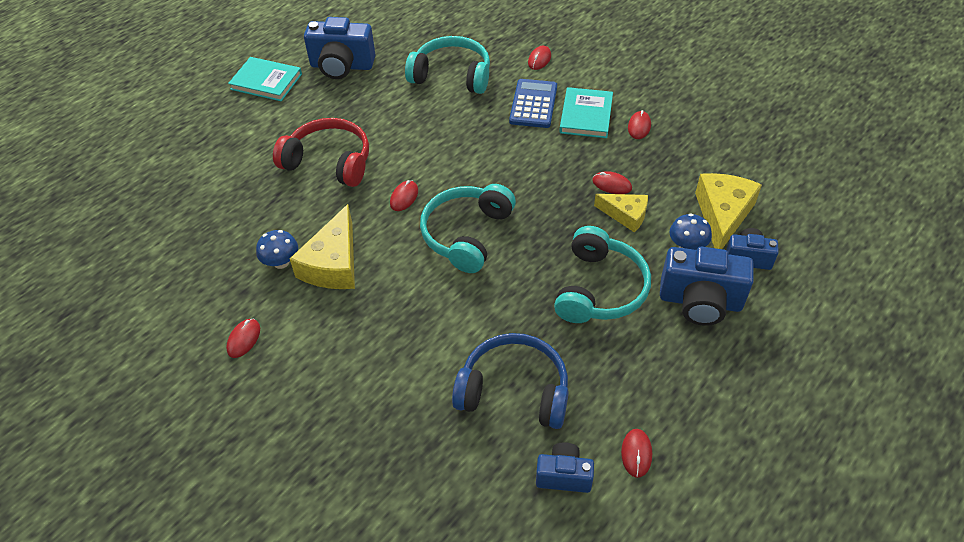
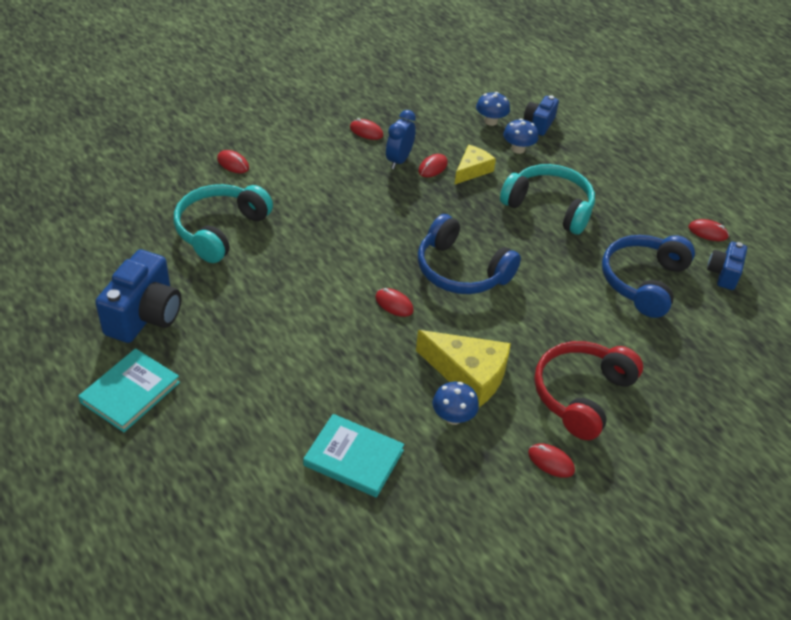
camera: 80 degrees left, 5 degrees down
(329, 162) = (313, 354): red headphones -> red headphones (582, 395)
(467, 234) = (461, 270): turquoise headphones -> blue headphones
(533, 104) = (300, 185): blue calculator -> none
(586, 115) = (335, 157): turquoise book -> turquoise book (353, 458)
(608, 158) = (399, 160): none -> blue clock
(700, 301) = (576, 160): blue camera -> none
(722, 215) = (490, 121): yellow cheese -> blue mushroom

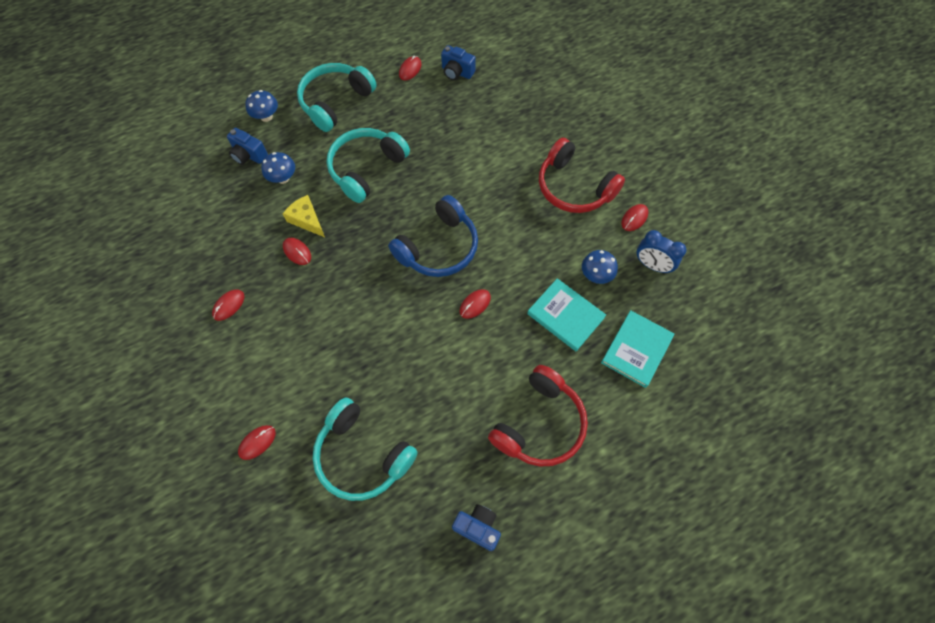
camera: 80 degrees left, 20 degrees up
(130, 392) = (572, 535): turquoise book -> turquoise book (565, 316)
(145, 316) = (478, 527): blue camera -> blue camera, size x0.58
(254, 363) = (539, 424): none -> red headphones
(399, 160) = (281, 280): blue clock -> blue clock (652, 265)
(468, 374) = (554, 258): yellow cheese -> none
(490, 121) = (236, 193): blue mushroom -> blue mushroom (266, 117)
(632, 176) = (336, 102): none -> turquoise headphones
(643, 282) = (461, 123): blue headphones -> none

